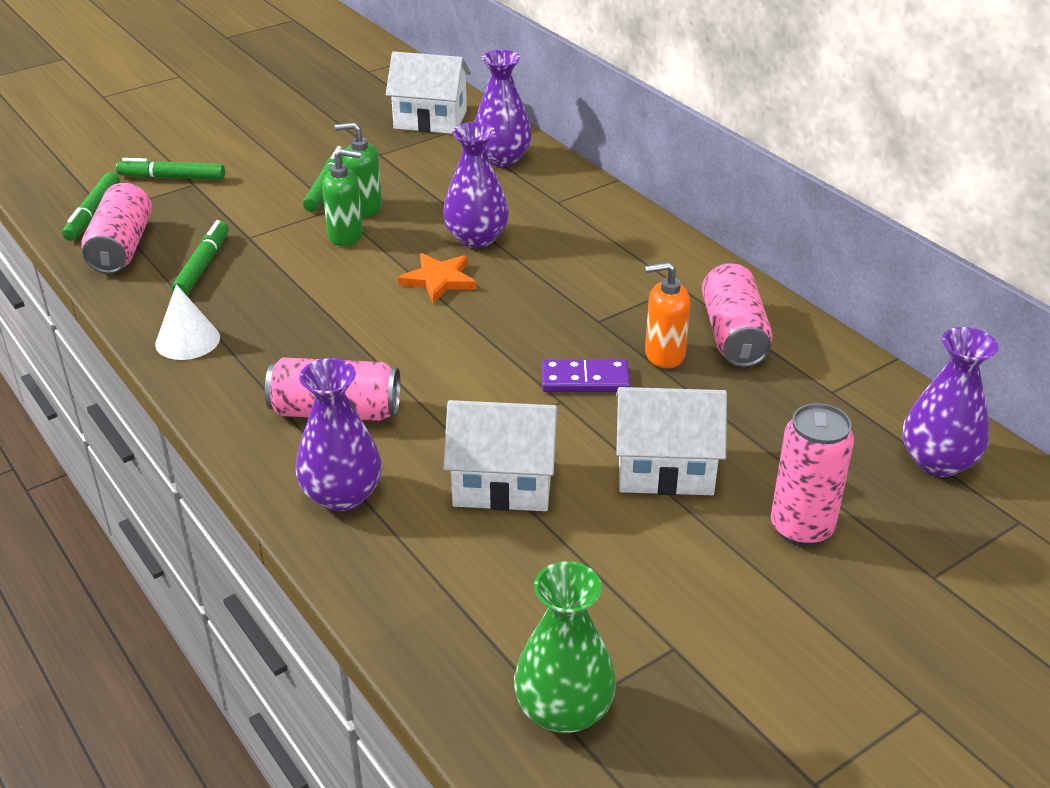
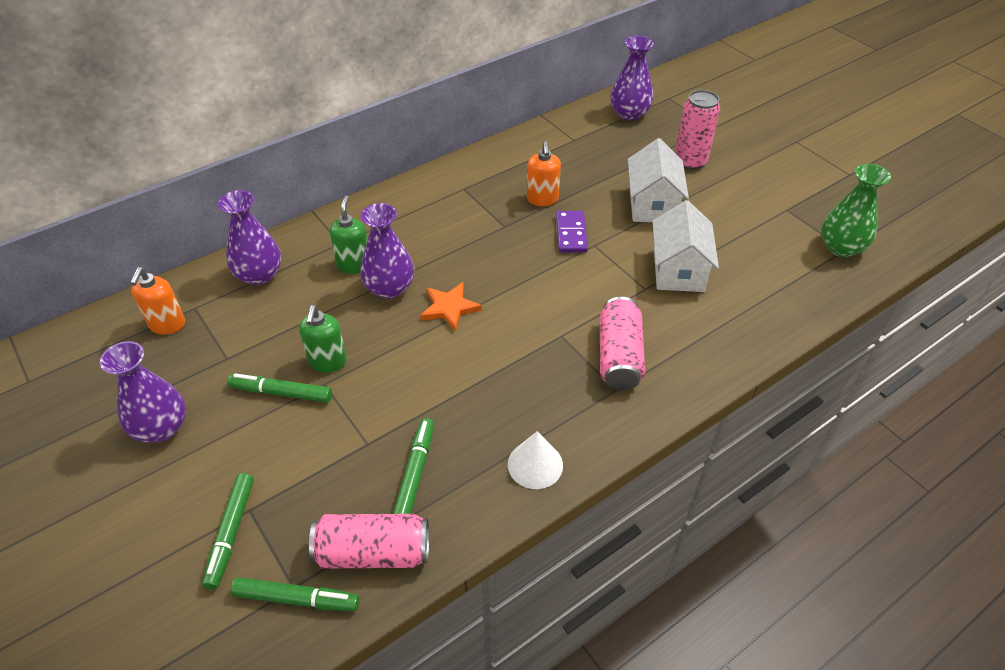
camera: 90 degrees left, 10 degrees up
(203, 266) = (415, 473): green marker -> green marker turned 90 degrees clockwise
(342, 495) = (705, 345): purple vase -> purple vase (161, 428)
(346, 235) = (374, 371): green soap dispenser -> green soap dispenser (354, 265)
(430, 120) = (167, 325): white house -> orange soap dispenser
(733, 334) = (519, 170): pink can -> none

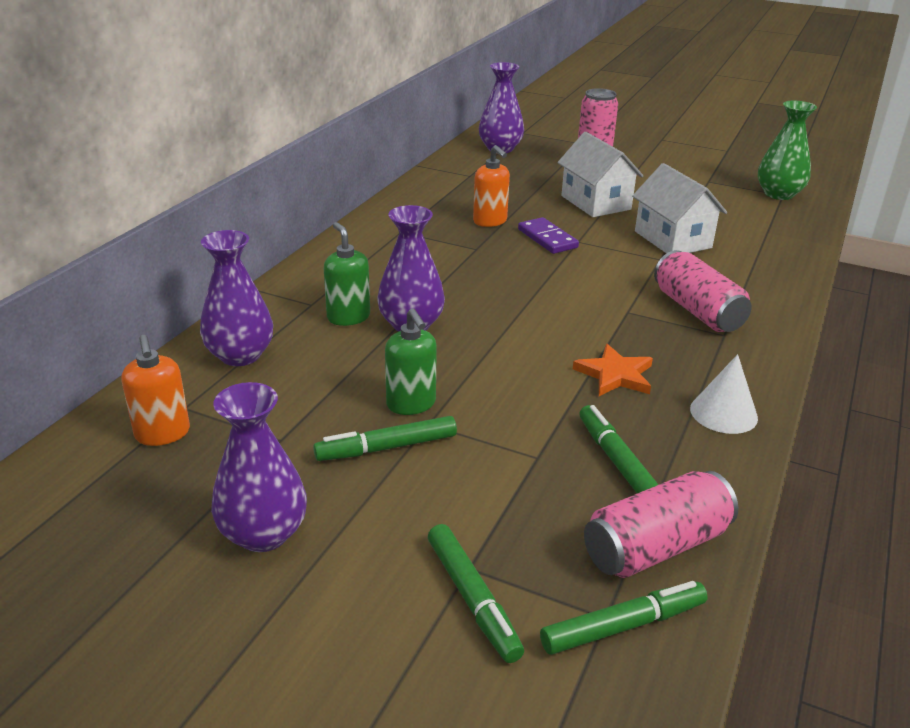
camera: 30 degrees left, 15 degrees down
(449, 308) = (494, 322): orange star -> orange star (615, 375)

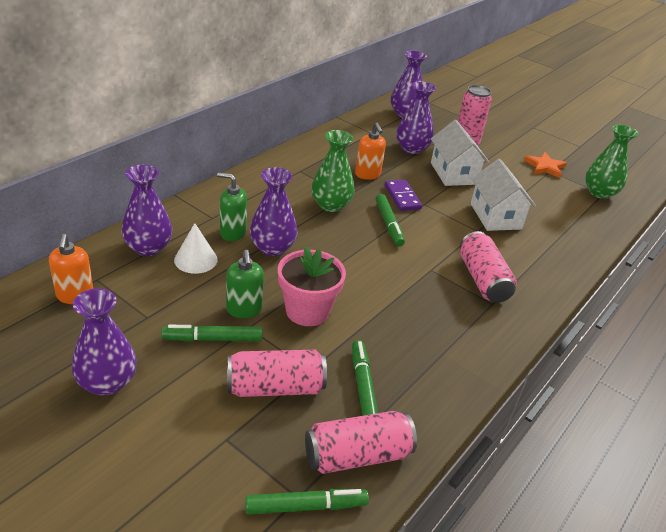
camera: 10 degrees right, 5 degrees up
(348, 317) = (232, 233): green soap dispenser -> green soap dispenser turned 60 degrees counterclockwise
(461, 262) = (330, 205): none -> green vase
(472, 599) = (217, 462): green marker -> green marker (388, 224)
(496, 389) = (307, 311): none -> pink flower pot
(503, 488) = (275, 387): none -> pink can
(529, 184) = (411, 148): none -> purple vase
(615, 375) = (396, 318): orange star -> orange star (545, 167)
(723, 413) = (458, 366): white cone -> white cone (195, 259)

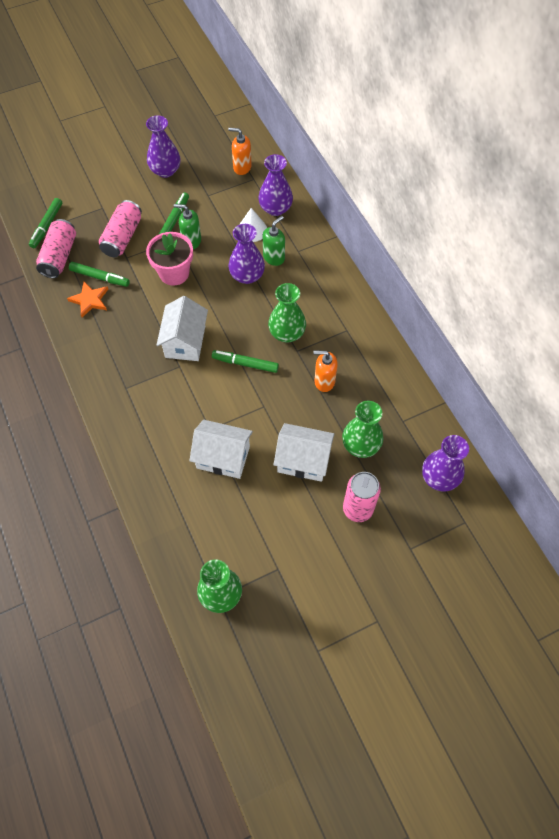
camera: 120 degrees right, 25 degrees up
(397, 273) = (185, 341): none -> white house
(402, 197) = (279, 393): purple domino -> none
(411, 148) = (361, 445): purple vase -> green vase
(482, 279) = (152, 396): pink can -> none
(545, 167) = (286, 568): orange star -> orange star (90, 300)

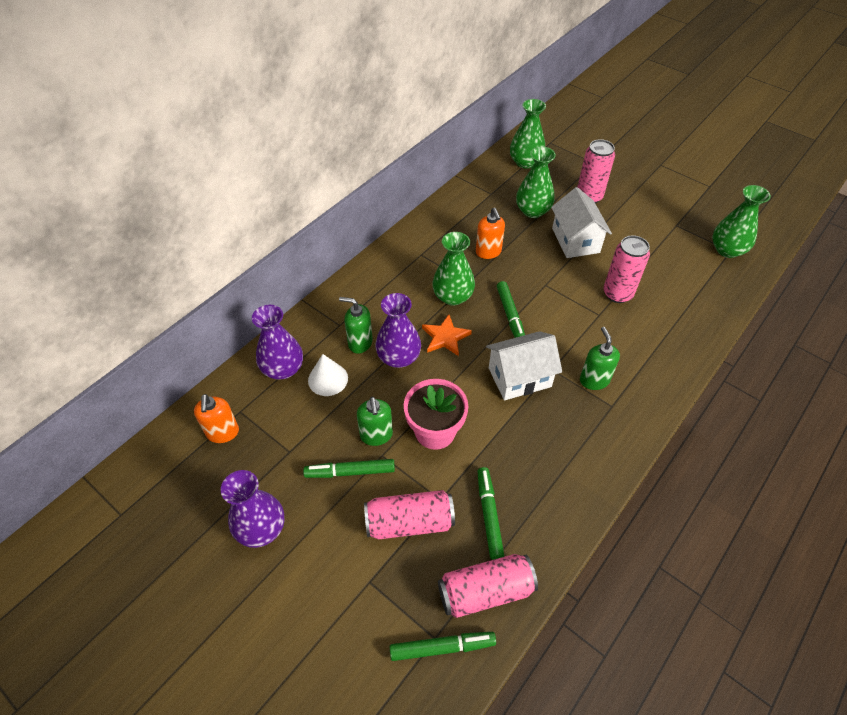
camera: 115 degrees left, 10 degrees down
(90, 300) = (529, 507): orange star -> orange star (445, 337)
(153, 389) = (594, 380): none -> green soap dispenser
(223, 457) = (617, 294): white house -> pink can
(439, 477) = (525, 162): purple vase -> green vase

